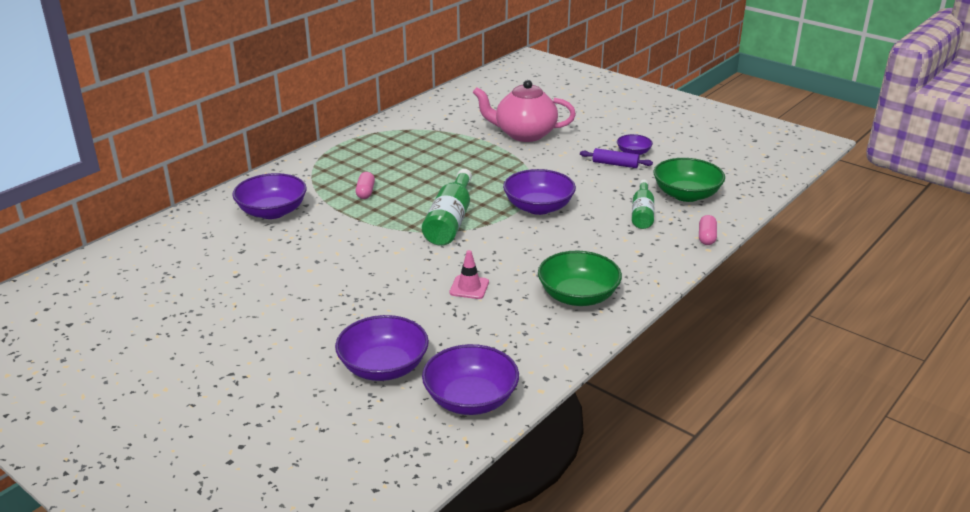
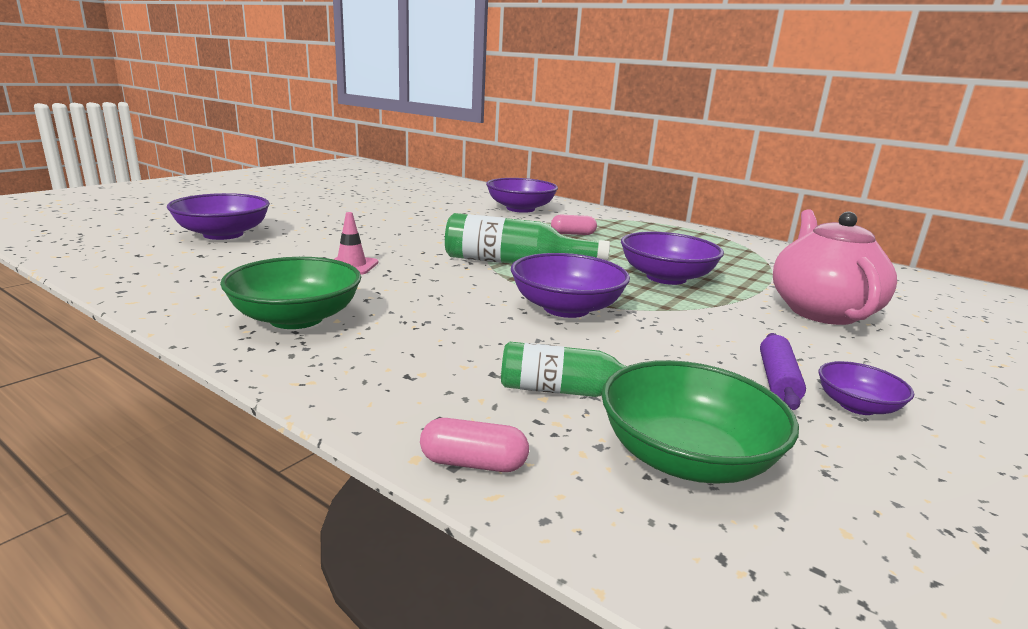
camera: 85 degrees right, 10 degrees down
(470, 399) = (127, 259): purple bowl -> purple bowl (666, 277)

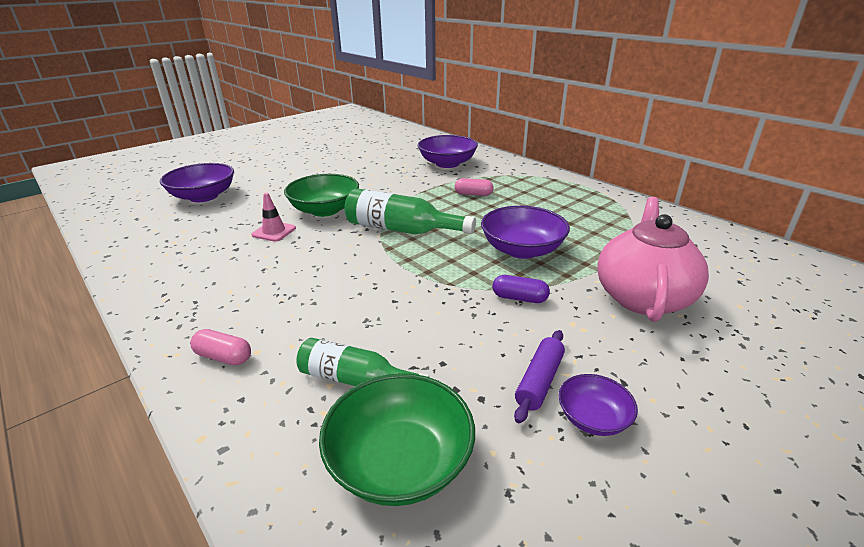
camera: 15 degrees right, 10 degrees up
(296, 318) = (203, 288): green bowl -> green bowl (325, 210)
(473, 463) = (237, 448): pink capsule -> pink capsule (224, 357)
(566, 308) = (411, 285): purple bowl -> none
(697, 316) = (519, 298): none -> purple capsule

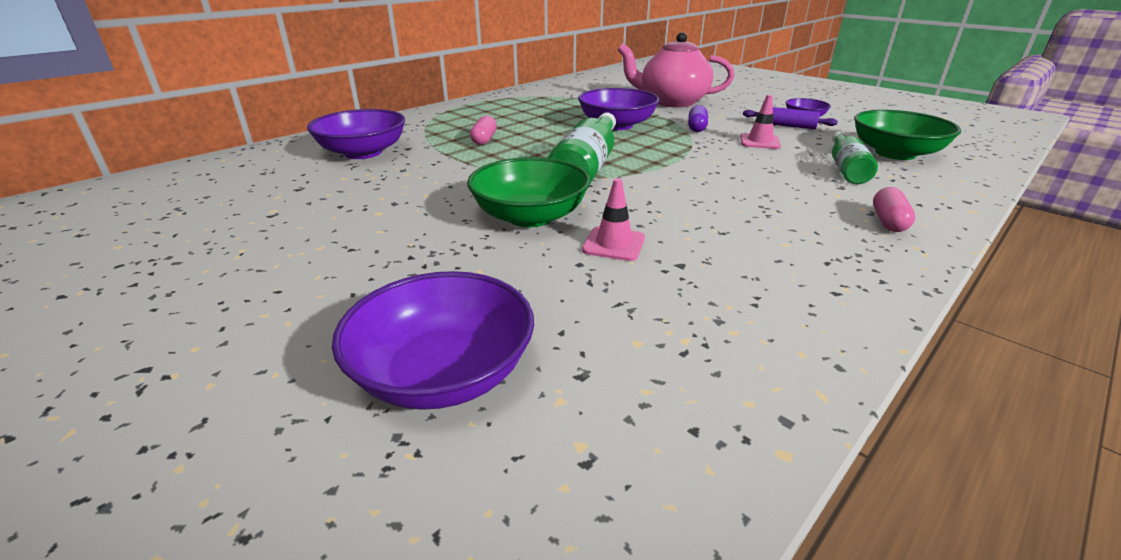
camera: 95 degrees left, 0 degrees up
(463, 335) = (759, 142): none -> pink traffic cone

